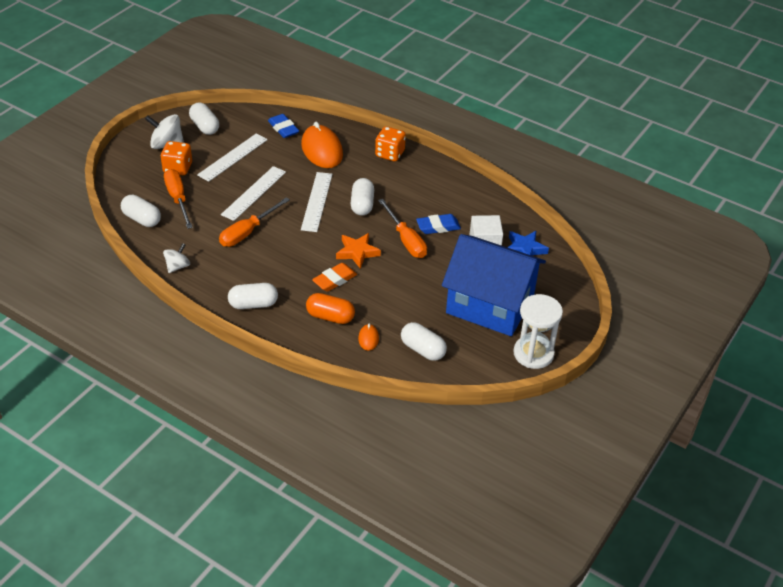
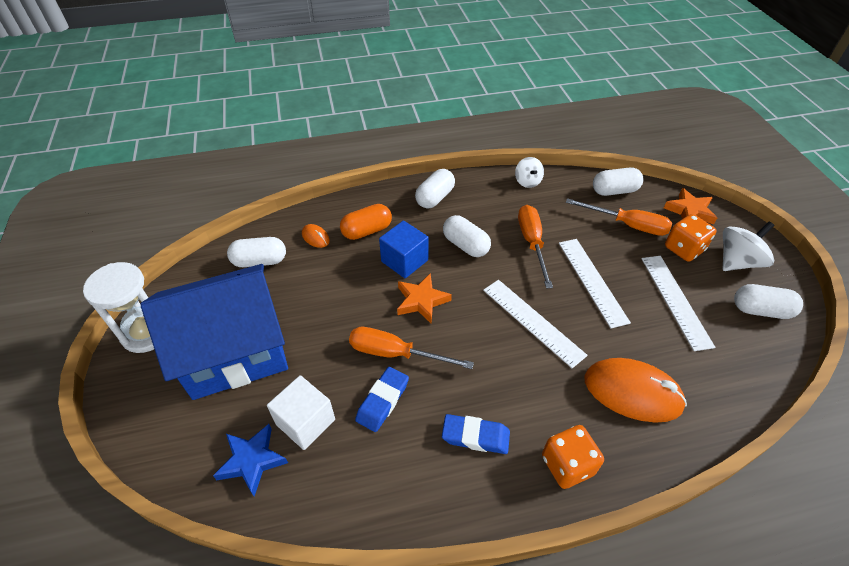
camera: 135 degrees right, 5 degrees up
(130, 178) = (689, 211): none -> orange star
(283, 128) = (711, 383): blue eraser -> blue eraser (475, 436)
(334, 280) = (404, 261): orange eraser -> blue cube
(362, 205) = (490, 357): white capsule -> white capsule (465, 245)

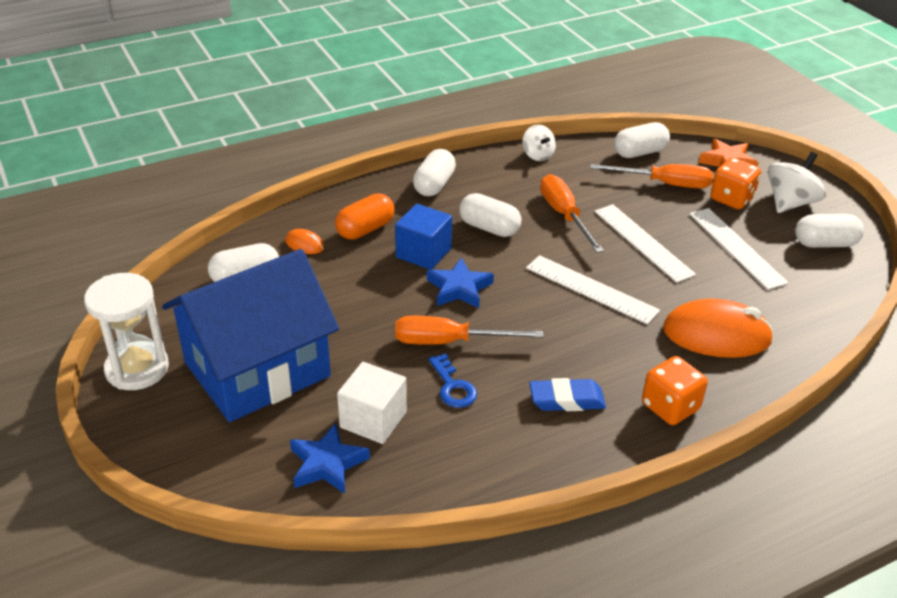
camera: 15 degrees left, 10 degrees down
(382, 401) = (453, 386): blue eraser -> blue key
(421, 301) = (459, 288): orange star -> blue star

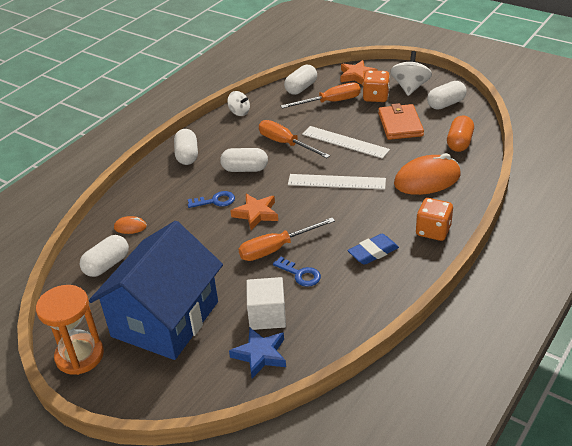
camera: 25 degrees left, 0 degrees up
(137, 369) = (79, 356): white hourglass -> orange hourglass
(365, 229) = (164, 201): orange capsule -> orange capsule (459, 143)
(423, 253) = (215, 201): blue cube -> blue key
(459, 288) = (256, 214): blue star -> orange star
(736, 247) = (400, 124): white ruler -> orange wallet

